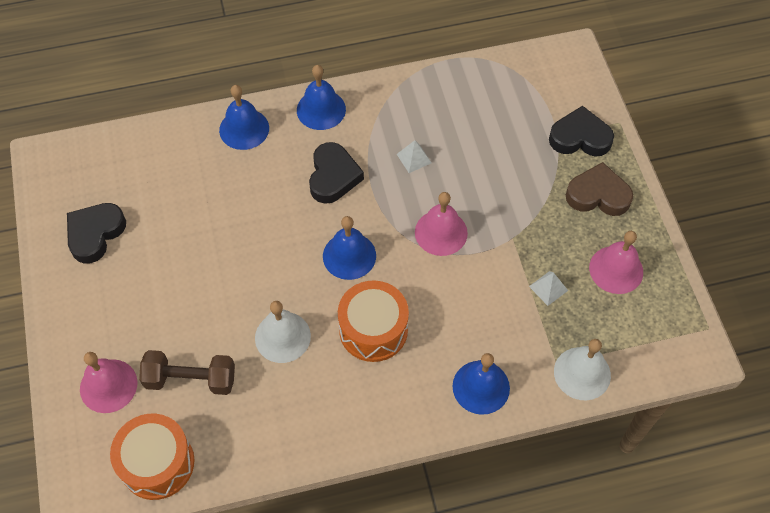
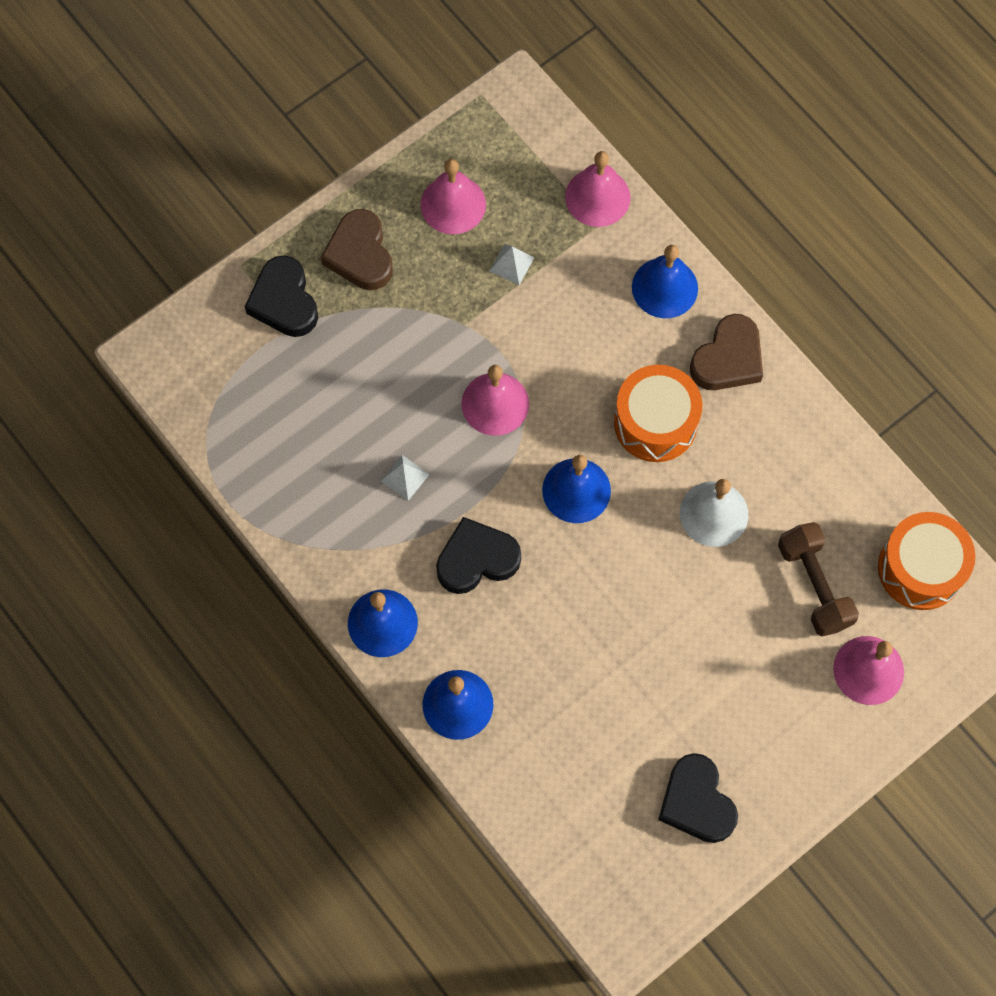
camera: 115 degrees left, 10 degrees up
(95, 234) = (696, 802): black heart -> black heart turned 60 degrees clockwise
(399, 405) = (728, 359): none -> brown heart
(582, 373) = (597, 197): white bell -> pink bell

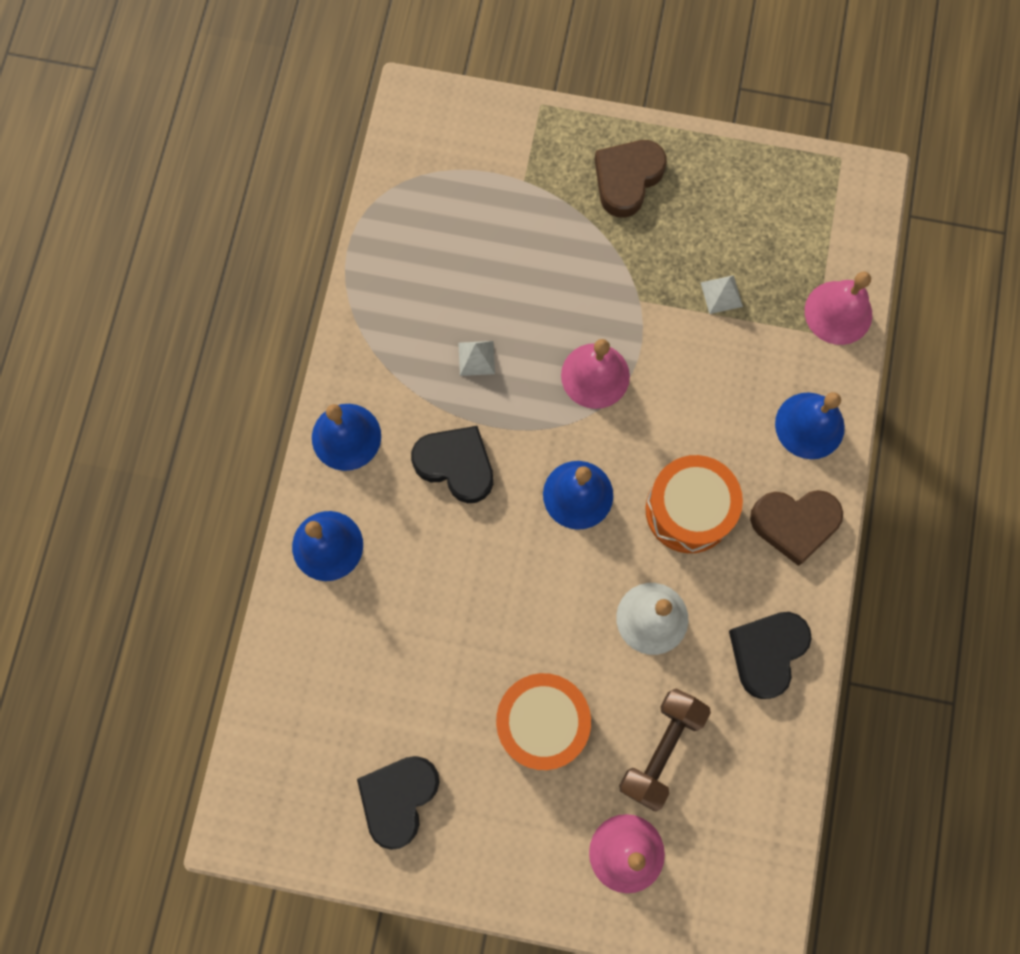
camera: 50 degrees right, 5 degrees up
(284, 301) = (540, 157): black heart -> black heart (767, 652)
(453, 204) = (730, 212): pink bell -> none
(920, 568) = (752, 828): orange drum -> orange drum (542, 722)

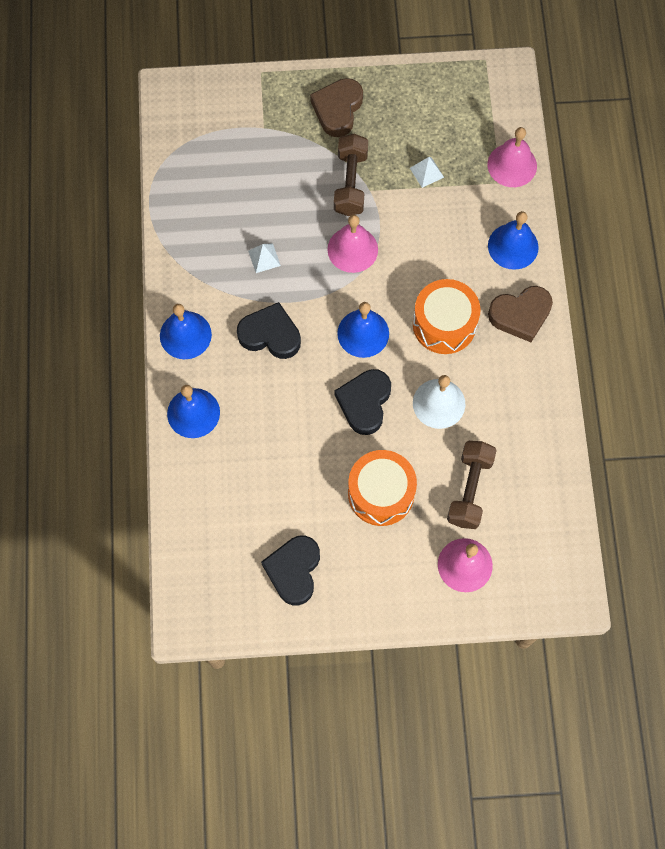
camera: 15 degrees left, 5 degrees down
(617, 284) = (350, 183): none -> brown dumbbell
(767, 652) = (525, 406): black heart -> black heart (364, 403)

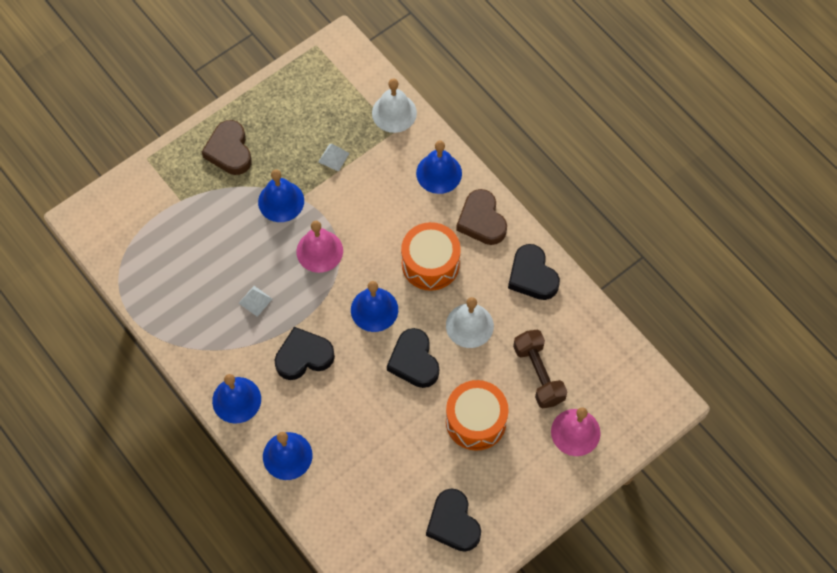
camera: 35 degrees left, 5 degrees down
(350, 183) = (281, 201): brown dumbbell -> blue bell
(512, 165) = (394, 113): pink bell -> white bell
(520, 315) = (481, 221): brown heart -> brown heart turned 120 degrees clockwise
(530, 396) = (532, 276): none -> black heart

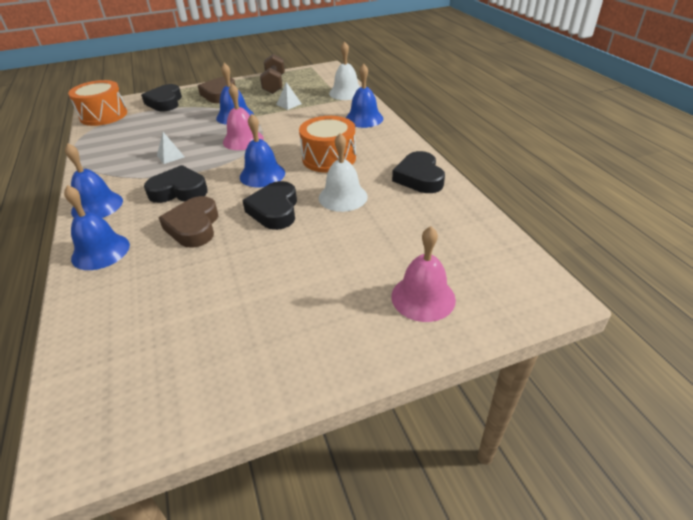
camera: 20 degrees right, 25 degrees down
(453, 523) = (224, 353): black heart -> black heart (165, 102)
(476, 421) = (309, 264): orange drum -> orange drum (104, 115)
(481, 221) = (387, 143): brown heart -> brown heart (194, 227)
(538, 374) = (397, 241): brown dumbbell -> brown dumbbell (274, 84)

